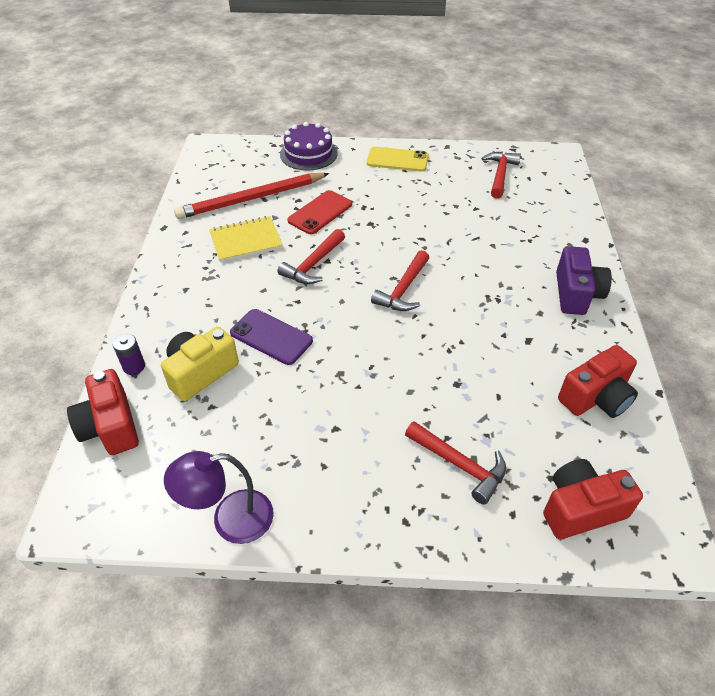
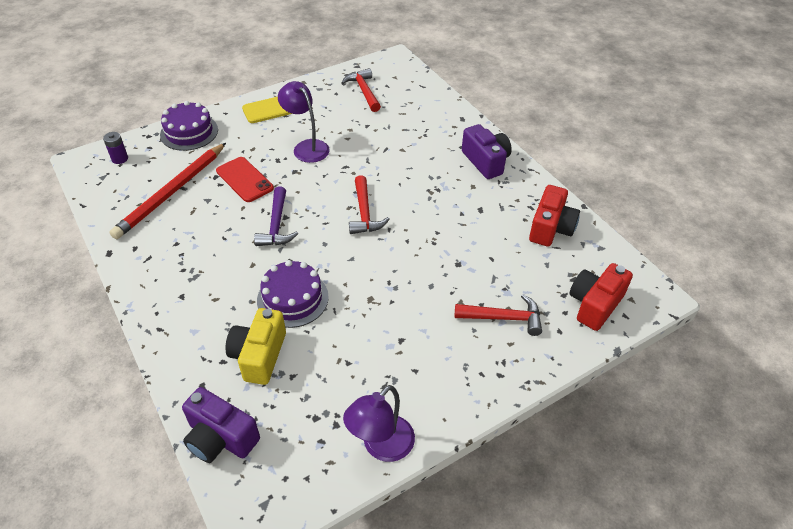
camera: 35 degrees left, 0 degrees up
(110, 426) = (220, 438): red camera -> purple camera
(134, 366) = (195, 381): purple battery -> purple battery (120, 159)
(246, 241) = (199, 231): yellow notebook -> none
(271, 337) = (292, 298): purple phone -> purple cake
(313, 264) = (276, 225): red hammer -> purple hammer
(320, 212) = (245, 179): red phone -> red phone turned 45 degrees counterclockwise
(400, 206) = (306, 147): none -> purple lamp

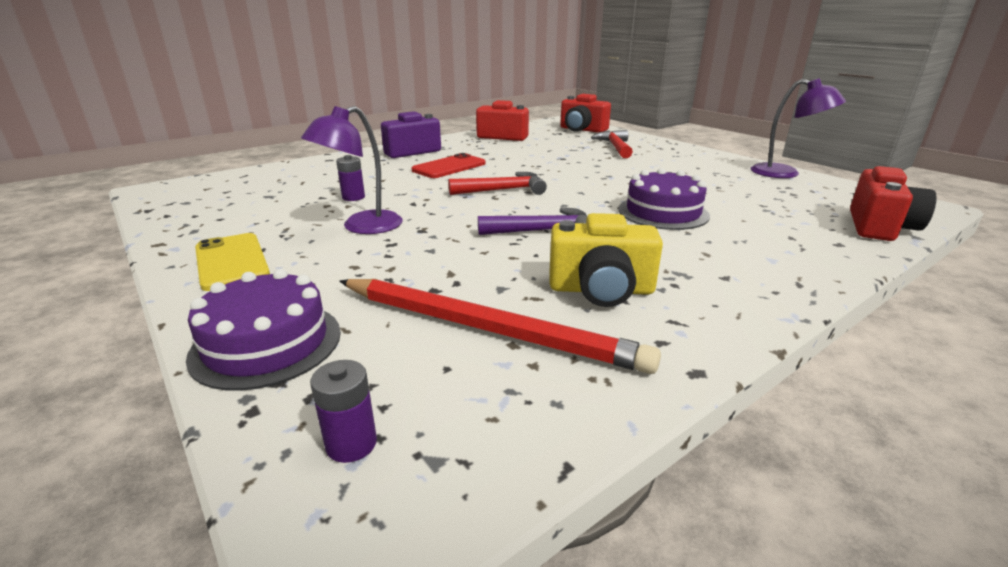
camera: 95 degrees left, 20 degrees down
(220, 438) = (879, 227): purple camera -> red camera
(245, 179) = (443, 263): red phone -> red phone (449, 167)
(259, 355) = (759, 220): yellow camera -> yellow camera (601, 290)
(363, 91) = (229, 202): red hammer -> none
(363, 139) = (353, 197): none -> purple battery

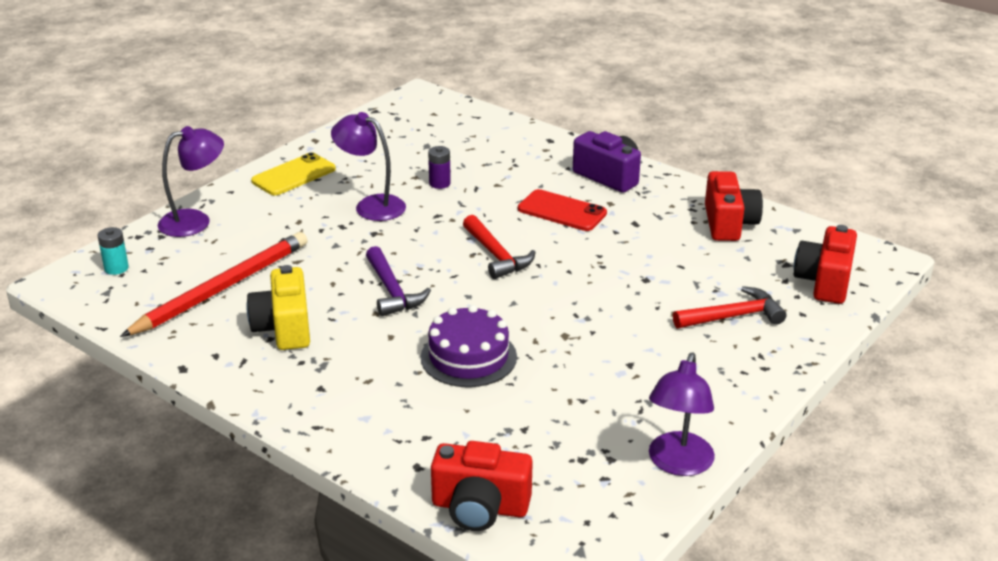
camera: 75 degrees right, 5 degrees up
(266, 343) = (195, 221): purple cake -> purple lamp
(351, 444) = (116, 268): purple battery -> turquoise battery
(487, 328) = (222, 288): red pencil -> red pencil turned 150 degrees counterclockwise

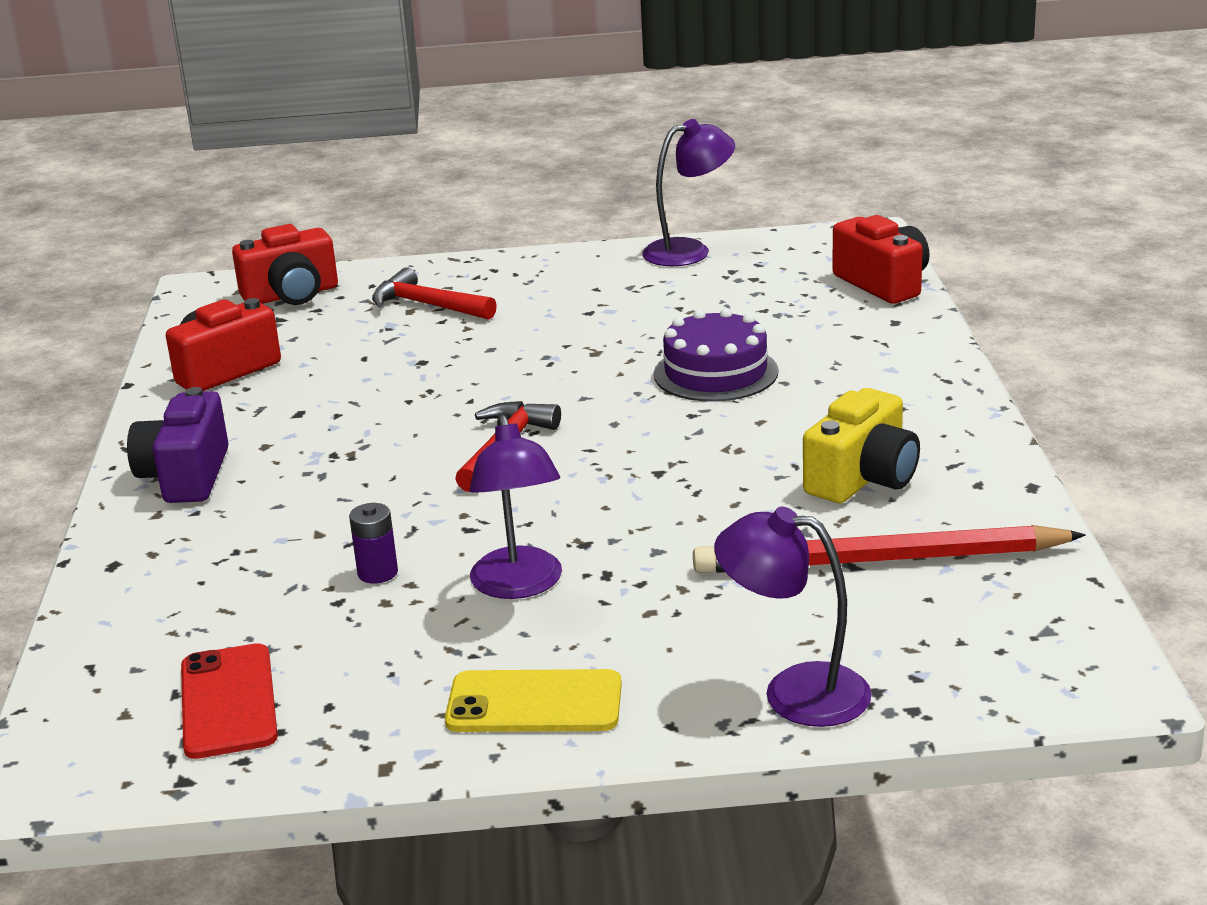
camera: 130 degrees left, 5 degrees down
(116, 268) = (999, 664): turquoise battery -> none
(392, 291) = (683, 463): purple hammer -> none
(562, 211) = (332, 462): red phone -> red phone (228, 702)

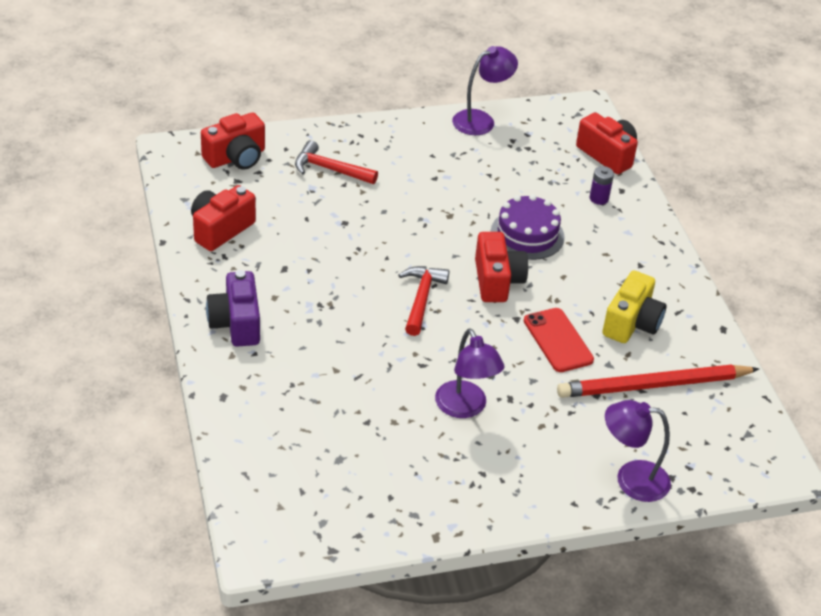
camera: 15 degrees left, 15 degrees up
(228, 702) = (334, 496): red phone -> red phone (557, 340)
(377, 573) = (382, 400): purple battery -> purple battery (599, 198)
(534, 703) = (499, 491): yellow phone -> none
(643, 426) = (497, 281): none -> red camera

